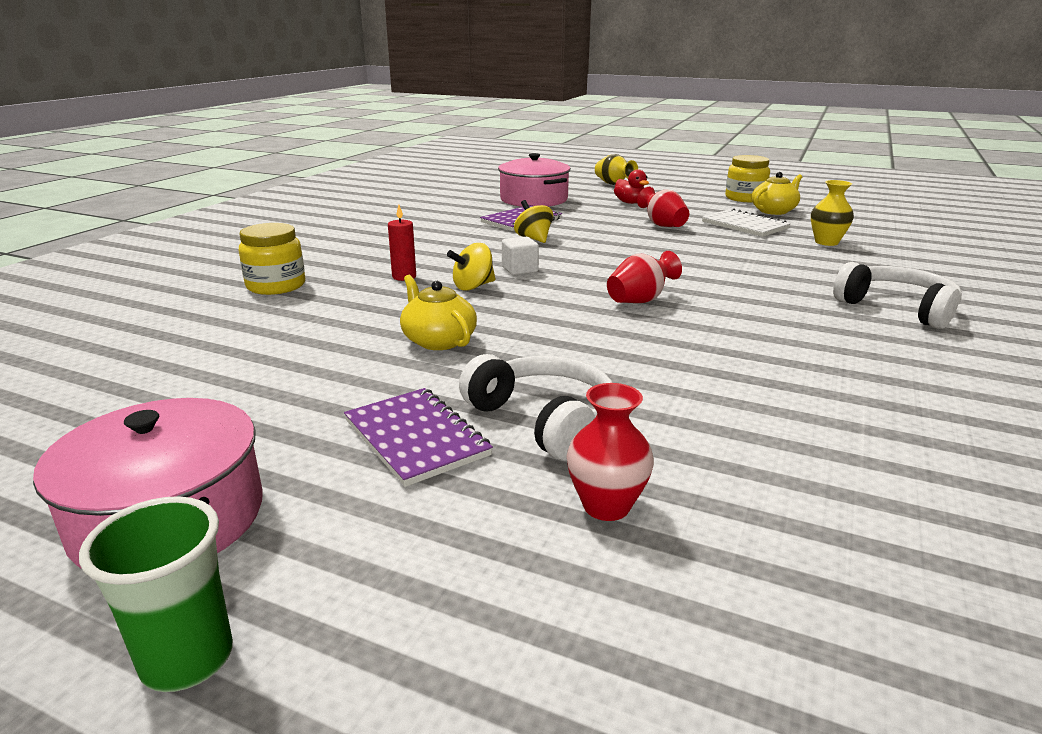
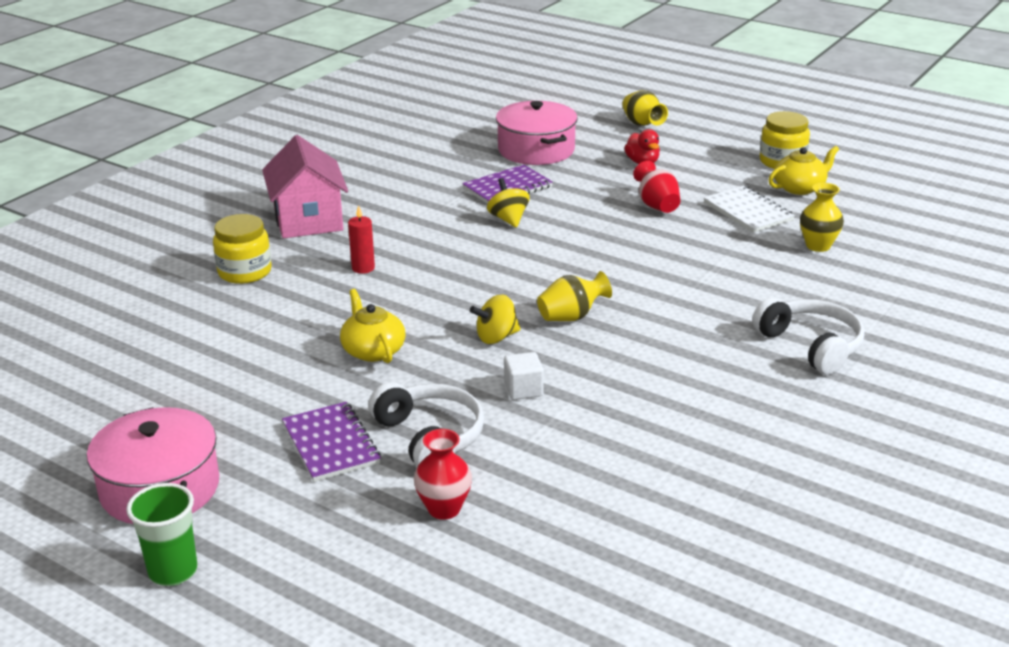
camera: 10 degrees right, 5 degrees up
(337, 247) = (308, 220): none -> pink house
(473, 286) = (423, 286): yellow spinning top -> yellow spinning top (496, 337)
(520, 269) = (476, 266): white cube -> white cube (523, 390)
(640, 300) = (571, 317): red vase -> yellow vase

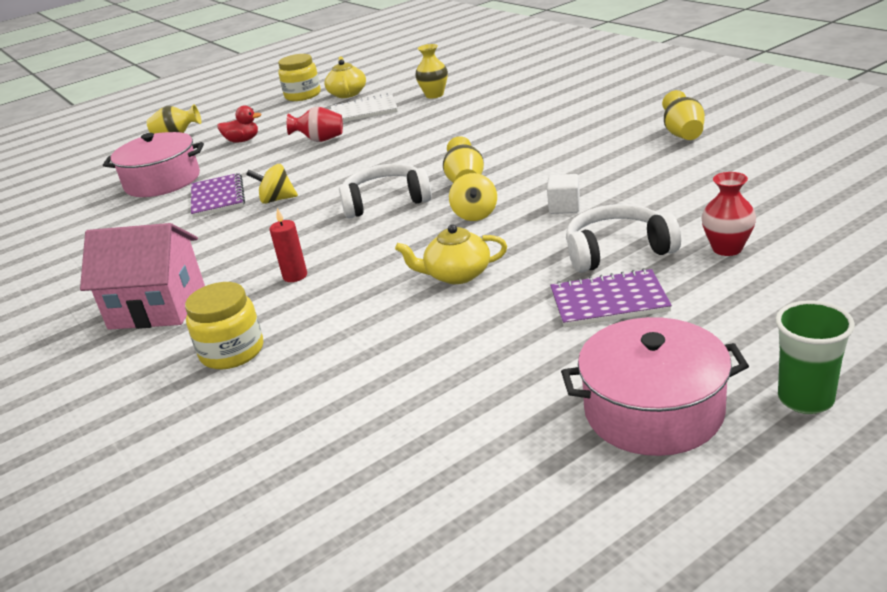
camera: 65 degrees left, 0 degrees up
(750, 451) = (683, 134): none -> yellow vase
(811, 346) = (563, 107): white headphones -> white headphones (385, 202)

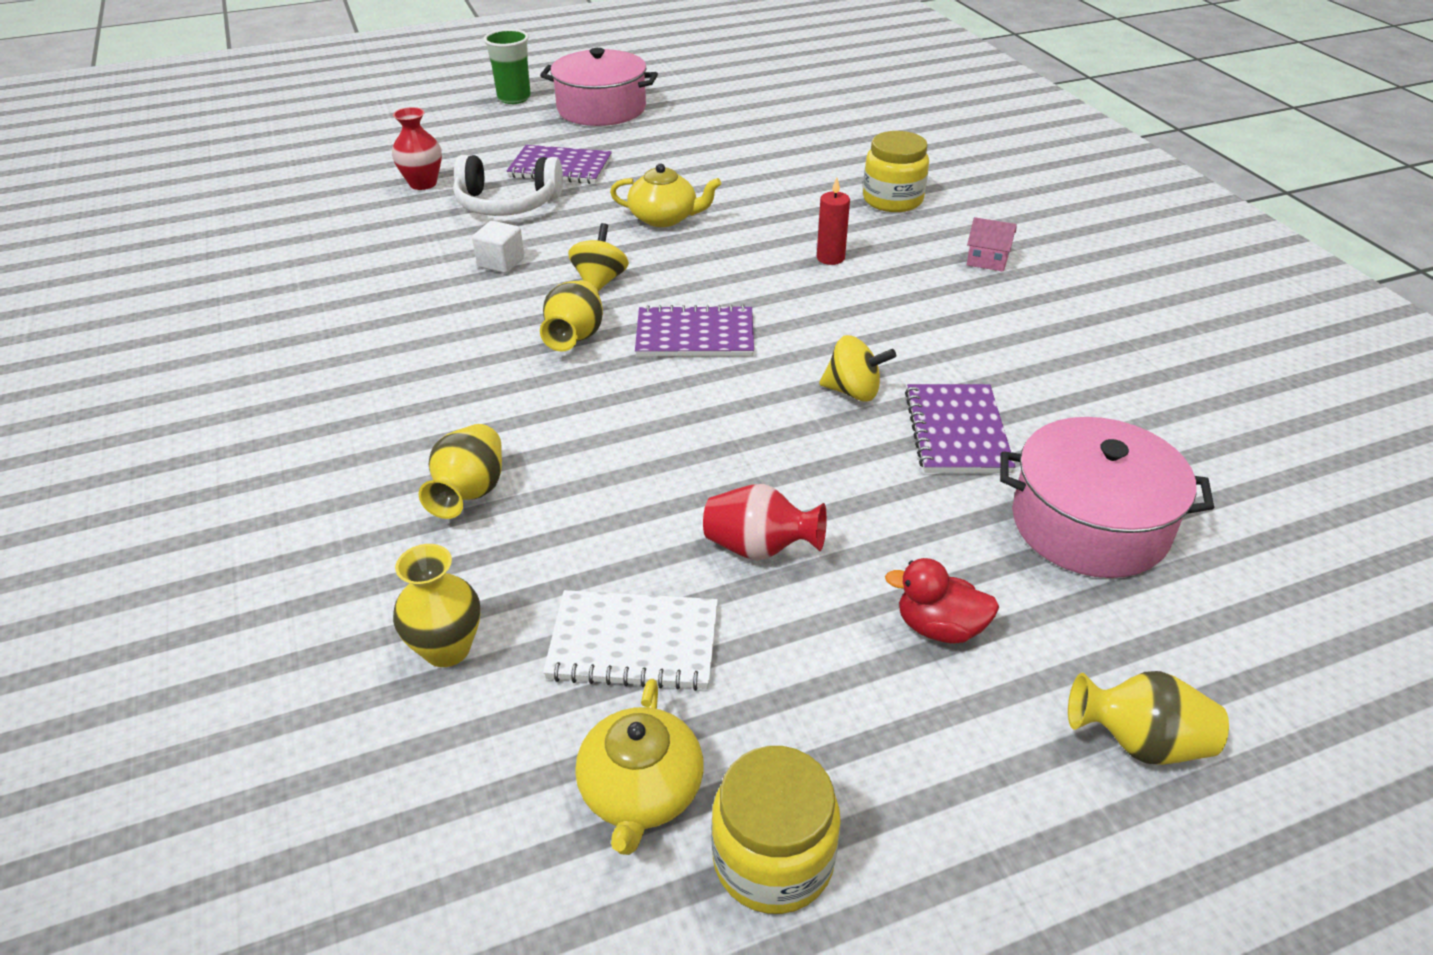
camera: 170 degrees left, 10 degrees up
(157, 307) = (987, 260): pink house -> pink house, size x0.43
(385, 202) = (695, 335): white headphones -> purple notebook
(683, 134) = (243, 331): yellow vase -> yellow vase (470, 492)

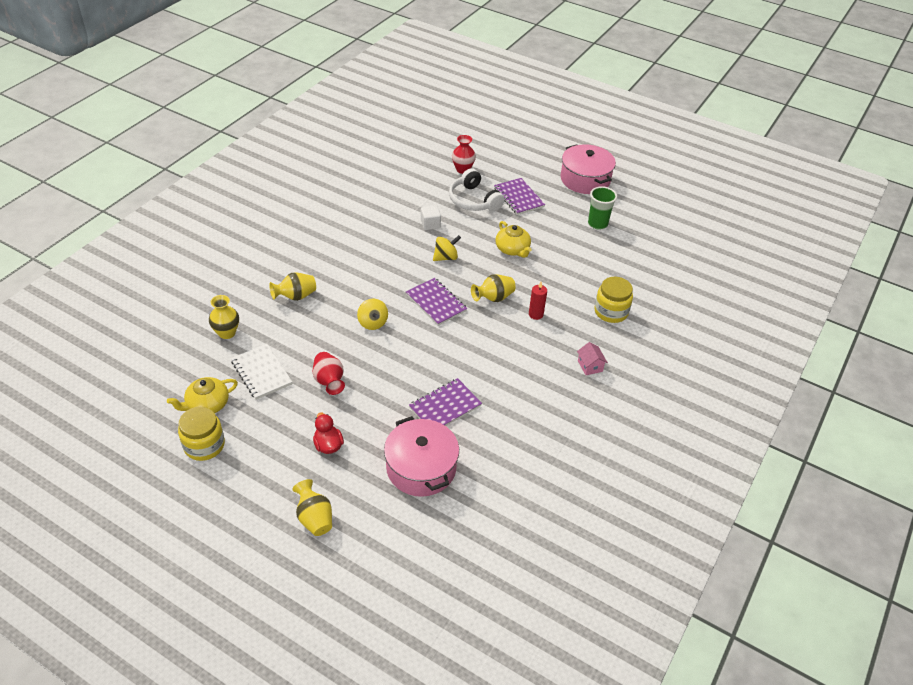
camera: 50 degrees right, 5 degrees up
(514, 98) = (562, 149): green cup -> green cup (597, 224)
(575, 337) = (402, 271): yellow vase -> yellow vase (493, 298)
(853, 391) = (443, 365): yellow spinning top -> yellow spinning top (373, 323)

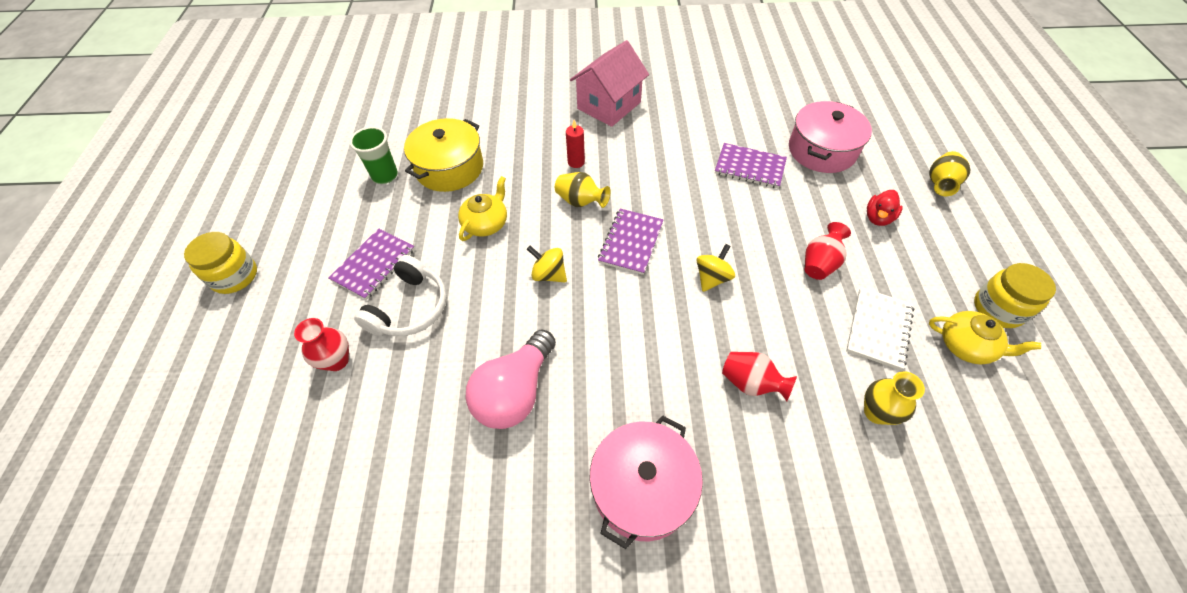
camera: 120 degrees left, 10 degrees up
(295, 296) = (751, 383): yellow vase -> red vase
(384, 215) = (515, 392): none -> pink light bulb
(430, 224) = (496, 326): white cube -> none
(582, 253) = (449, 168): none -> yellow pot
(585, 179) = (292, 220): pink pot -> pink pot (642, 488)
(590, 366) = (609, 105): pink house -> pink house, size x2.35
(611, 312) = (526, 118): yellow jar -> yellow jar (234, 276)

